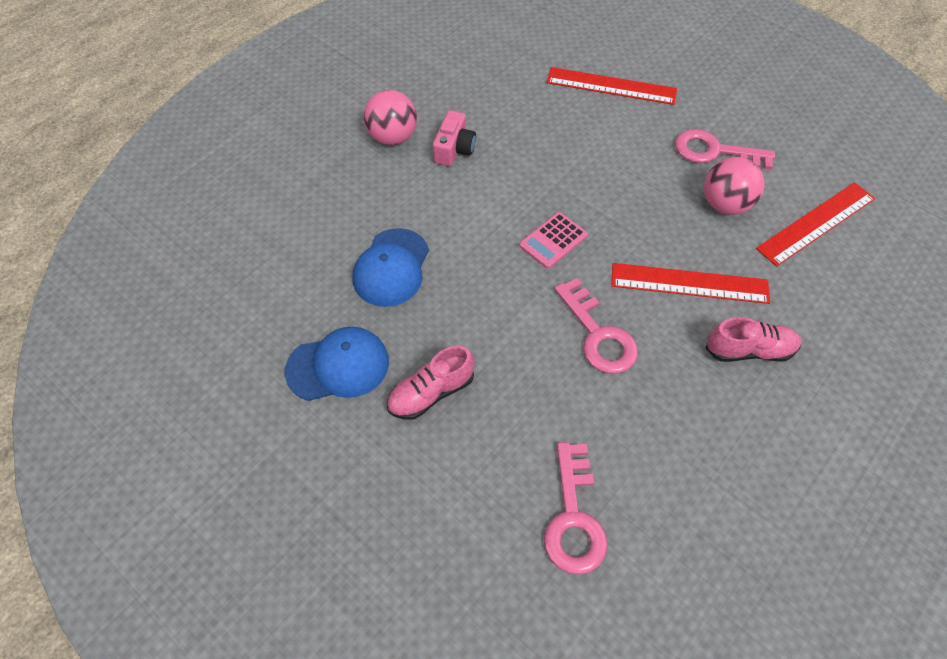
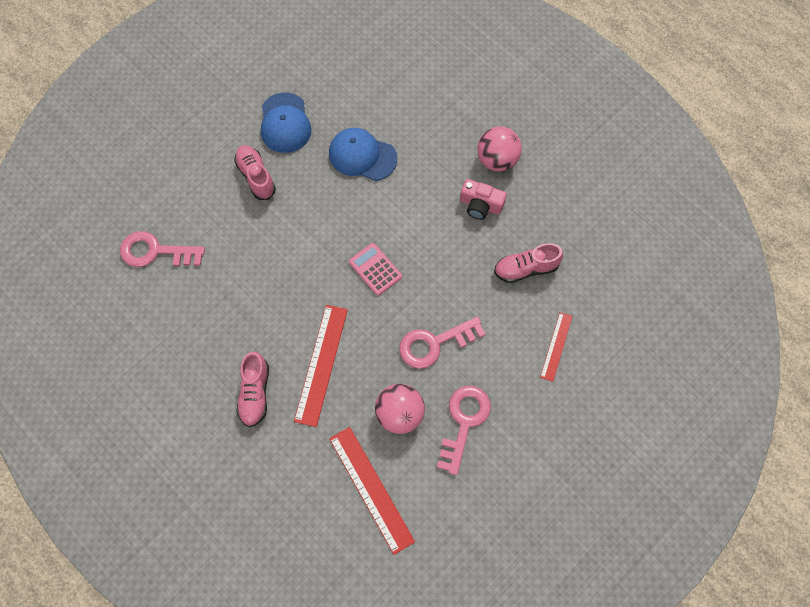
camera: 95 degrees right, 10 degrees up
(528, 110) = (525, 269): none -> pink shoe
(598, 334) = (285, 288): pink key -> pink key (435, 344)
(611, 86) = (556, 346): red ruler -> red ruler, size x0.59

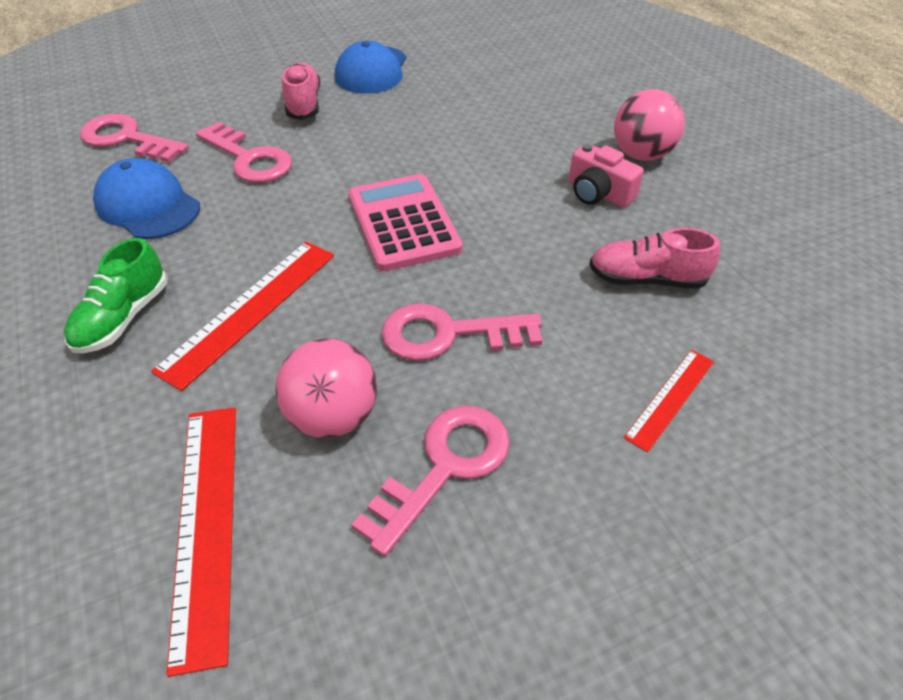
camera: 20 degrees right, 20 degrees down
(250, 244) = (249, 159): none -> pink key
(255, 393) = (123, 318): pink shoe -> green shoe
(362, 156) = (451, 114): blue cap -> blue cap (148, 206)
(375, 269) = (403, 222): pink calculator -> pink calculator, size x1.61

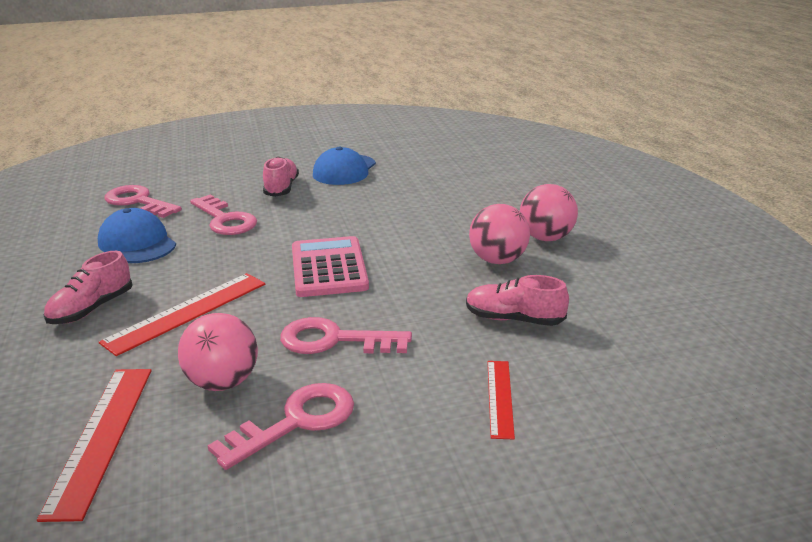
camera: 10 degrees right, 20 degrees down
(123, 318) = (91, 309): green shoe -> pink shoe
(598, 193) = (498, 260): pink camera -> pink ball
(670, 398) = (500, 398): red ruler -> red ruler turned 45 degrees counterclockwise

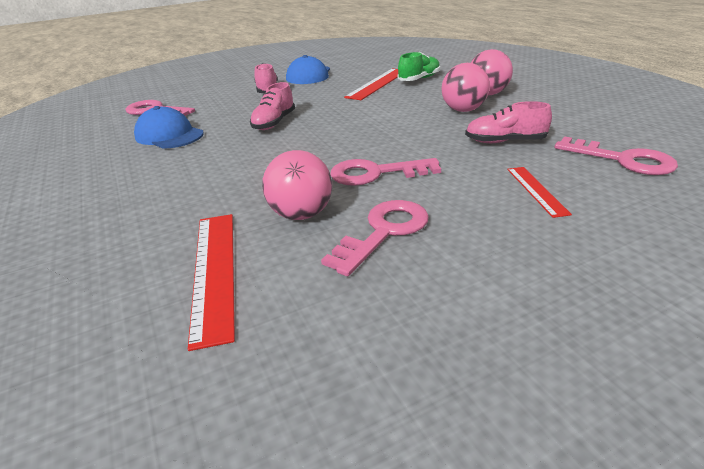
camera: 10 degrees left, 5 degrees up
(91, 309) = (153, 182): pink shoe -> pink shoe (274, 123)
(187, 312) = (239, 173): red ruler -> red ruler (378, 83)
(225, 220) = (234, 113): pink key -> pink key (622, 160)
(329, 268) = (338, 130): pink calculator -> none
(477, 198) = (419, 79): none -> green shoe

